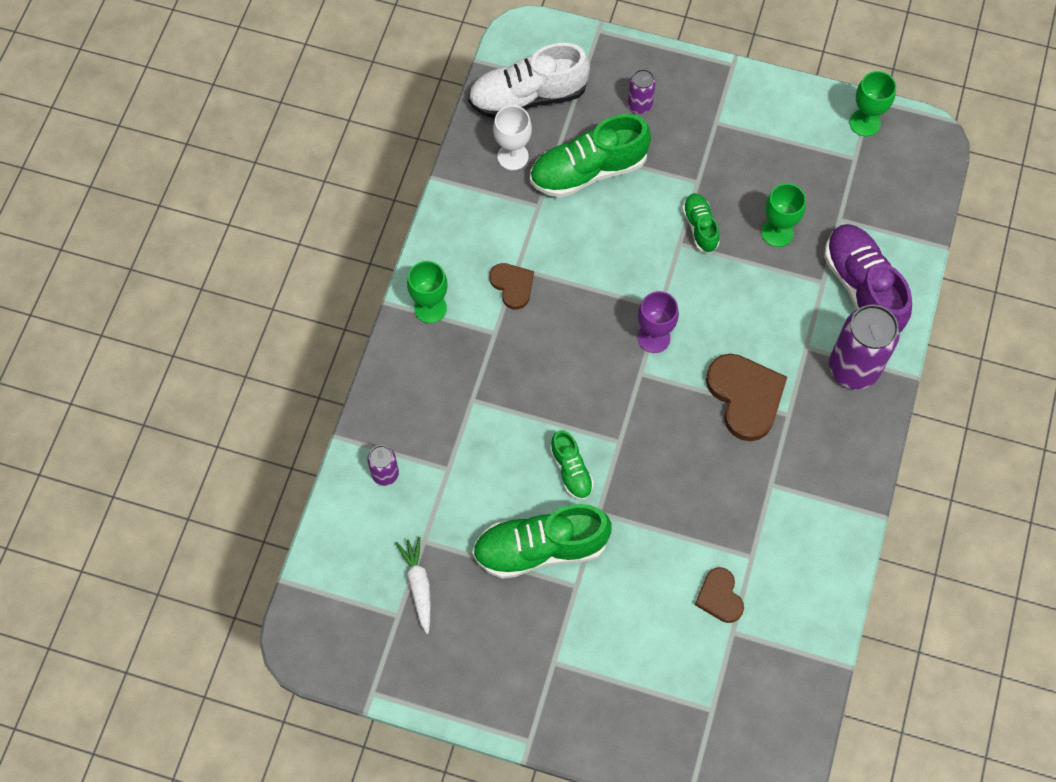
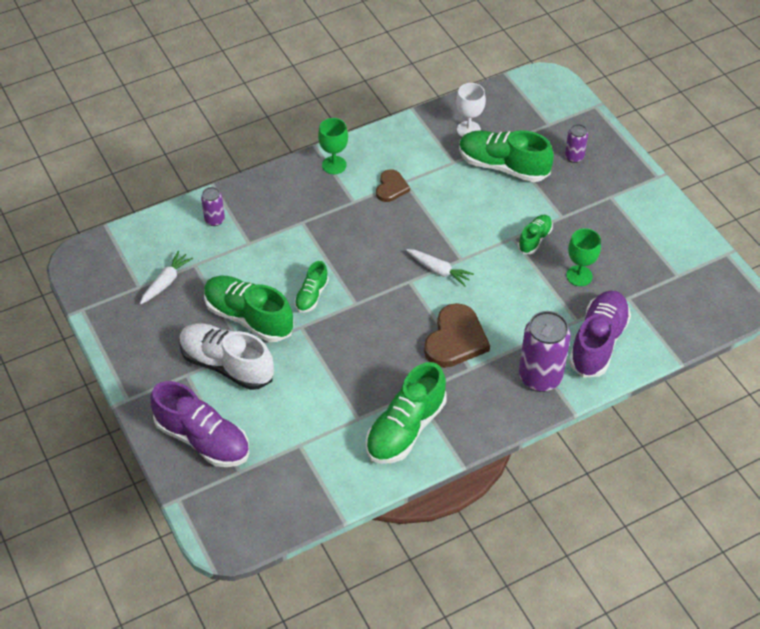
camera: 45 degrees right, 15 degrees down
(528, 97) = (512, 109): white shoe -> white shoe (227, 365)
(644, 711) = (203, 439): none -> purple shoe
(654, 338) = (439, 270): purple goblet -> white carrot
(719, 597) = (314, 422): brown heart -> none
(801, 527) = (405, 429): none -> green shoe
(864, 123) = (707, 262): green goblet -> none

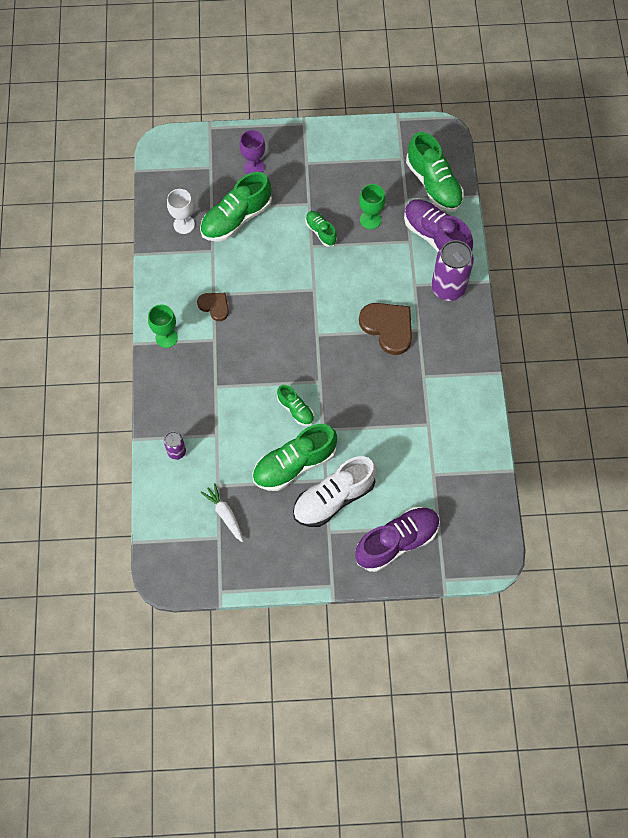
camera: 65 degrees left, 15 degrees up
(405, 429) = (452, 396): green shoe -> green shoe (433, 184)
(439, 270) = (317, 310): white carrot -> none
(574, 157) = (254, 167): purple can -> purple goblet

